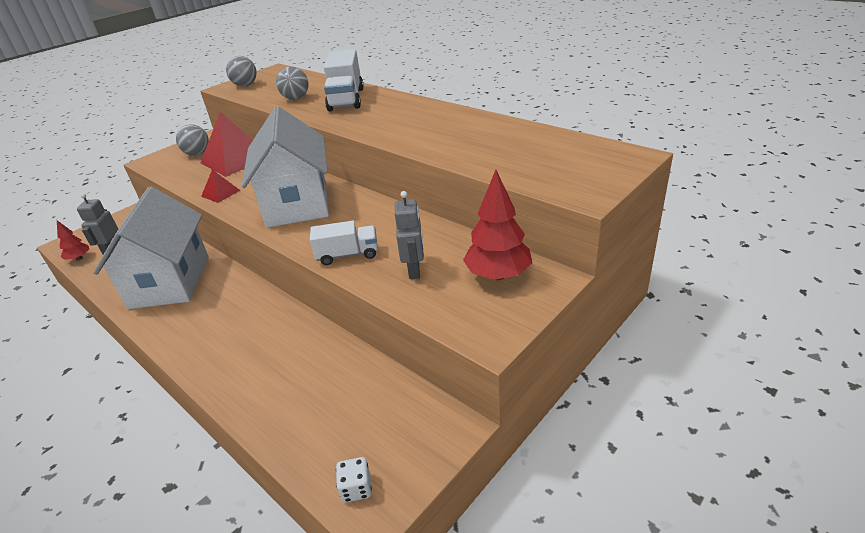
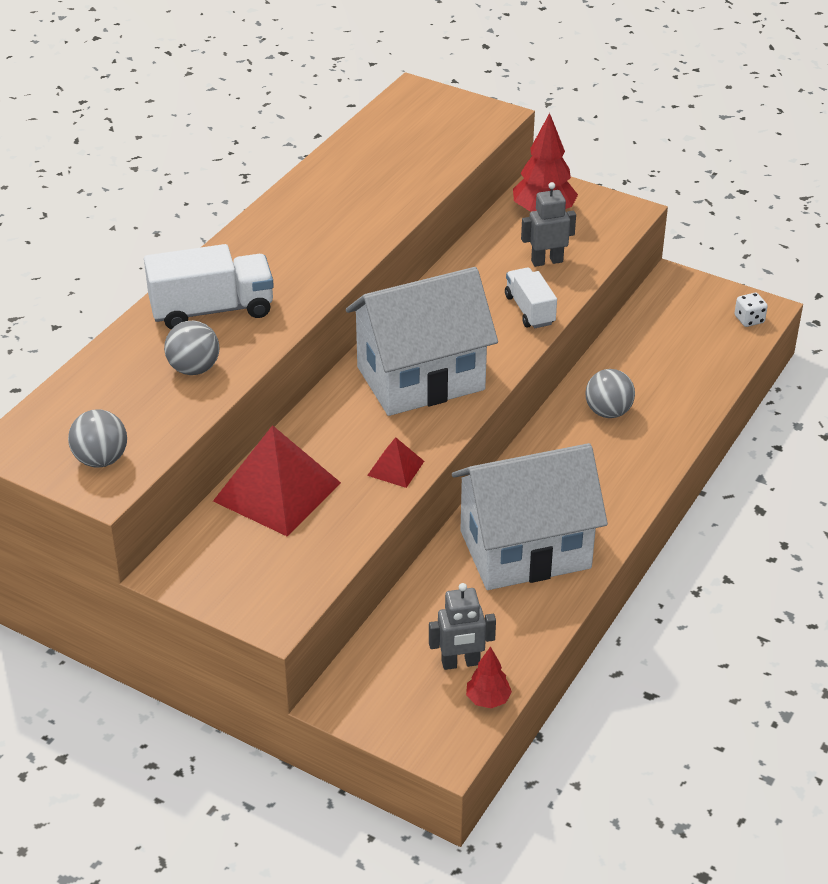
camera: 105 degrees left, 5 degrees up
(197, 153) = (247, 556): grey ball -> grey ball (608, 412)

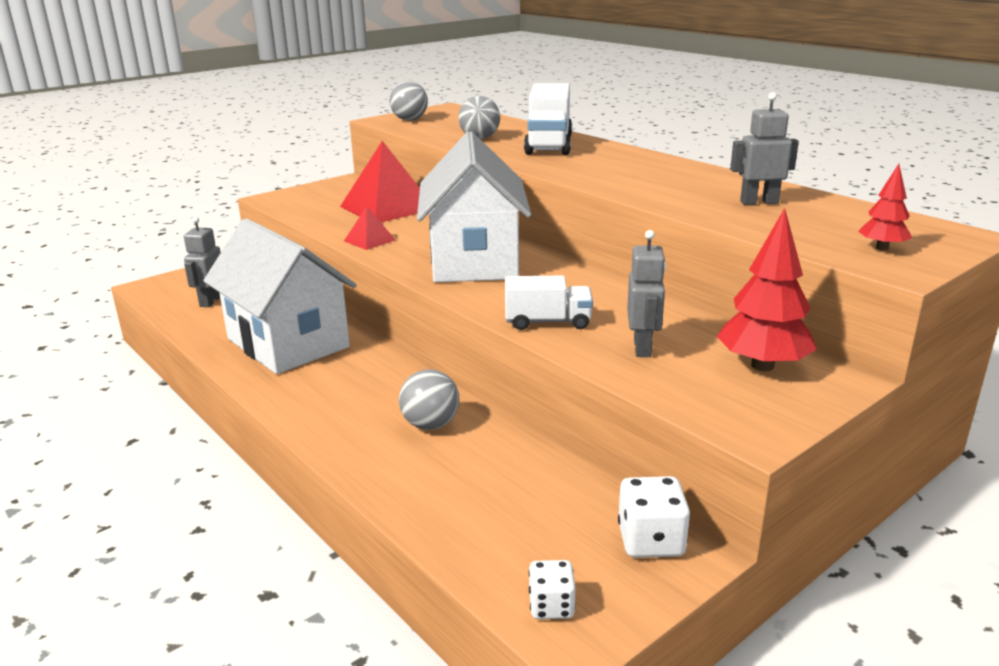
camera: 110 degrees right, 15 degrees down
(374, 170) = (759, 202): none -> grey robot
(488, 699) = (167, 304): red tree -> red tree (882, 248)
(525, 549) = (288, 343): white house -> white house turned 45 degrees counterclockwise
(671, 293) = (651, 541): none -> white dice

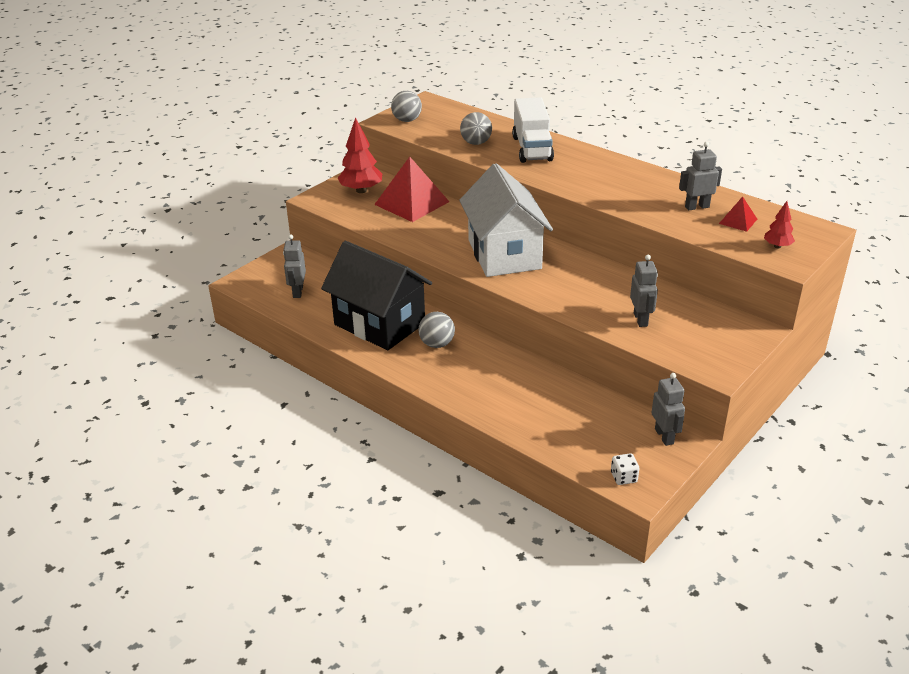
camera: 10 degrees left, 10 degrees up
(288, 343) = (379, 324): white house -> black house
(369, 240) = (418, 240): red pyramid -> red pyramid (738, 221)
(430, 424) = (509, 377): grey ball -> grey ball (437, 344)
(548, 322) = (576, 304): white truck -> none
(651, 541) = (664, 436): white dice -> grey robot
(762, 365) = (713, 326): red tree -> red tree (361, 190)

